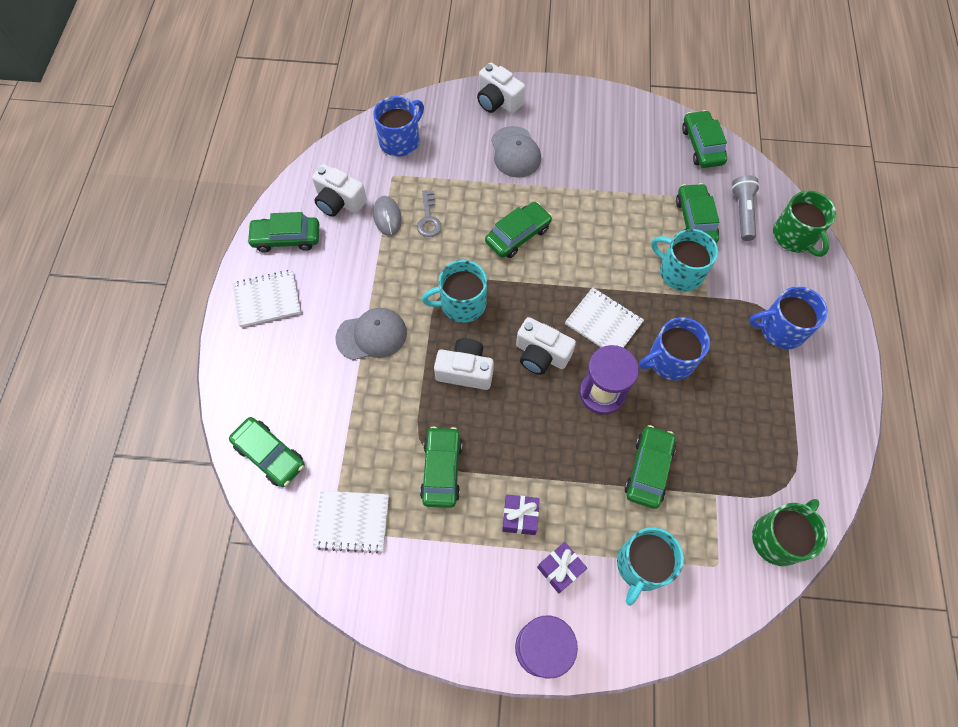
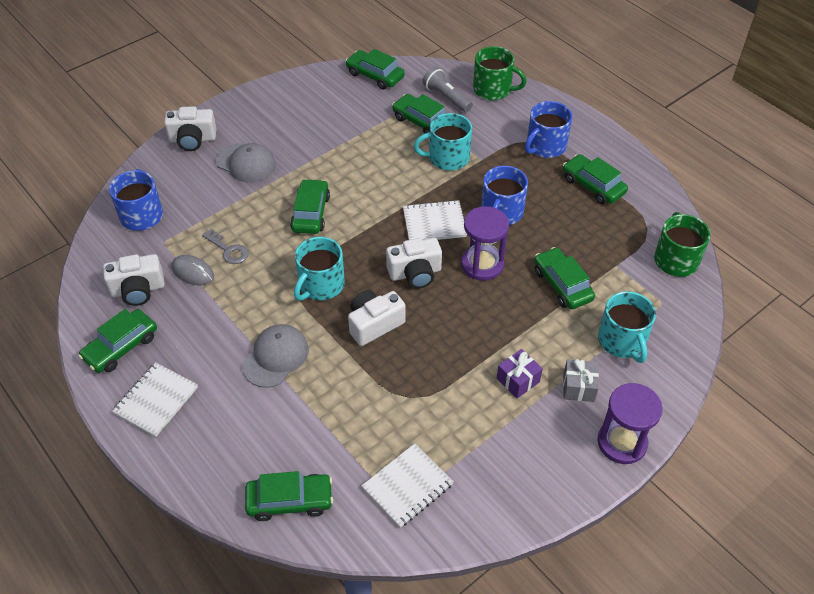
camera: 45 degrees left, 15 degrees down
(442, 470) = (432, 398): green car -> green car (593, 185)
(560, 569) = (578, 387): purple gift -> grey gift

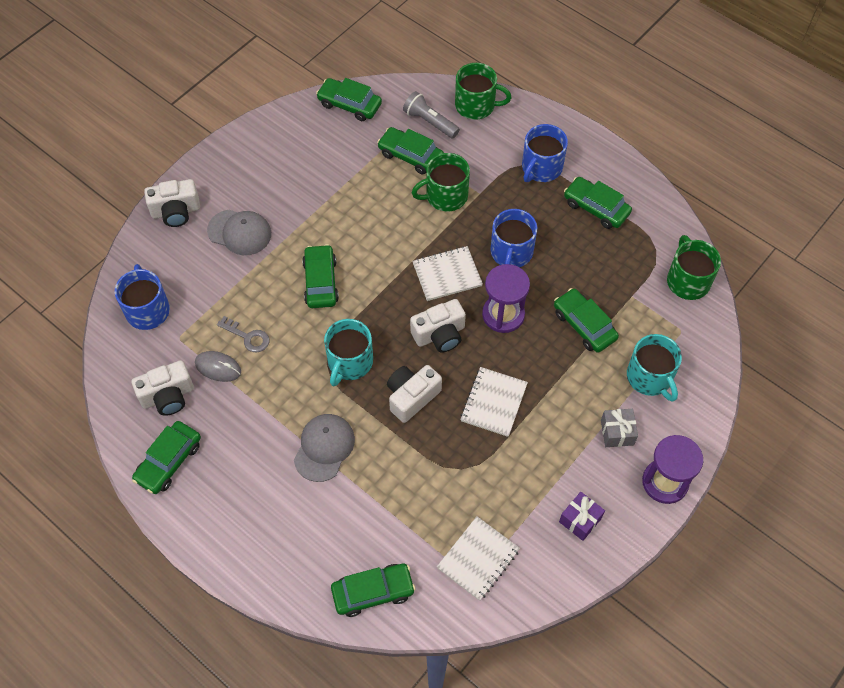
camera: 10 degrees left, 10 degrees up
(156, 400) = (220, 512): white notebook -> white notebook (494, 402)
(447, 158) = (445, 196): turquoise mug -> green mug
(518, 380) = (559, 434): purple gift -> purple gift (580, 520)

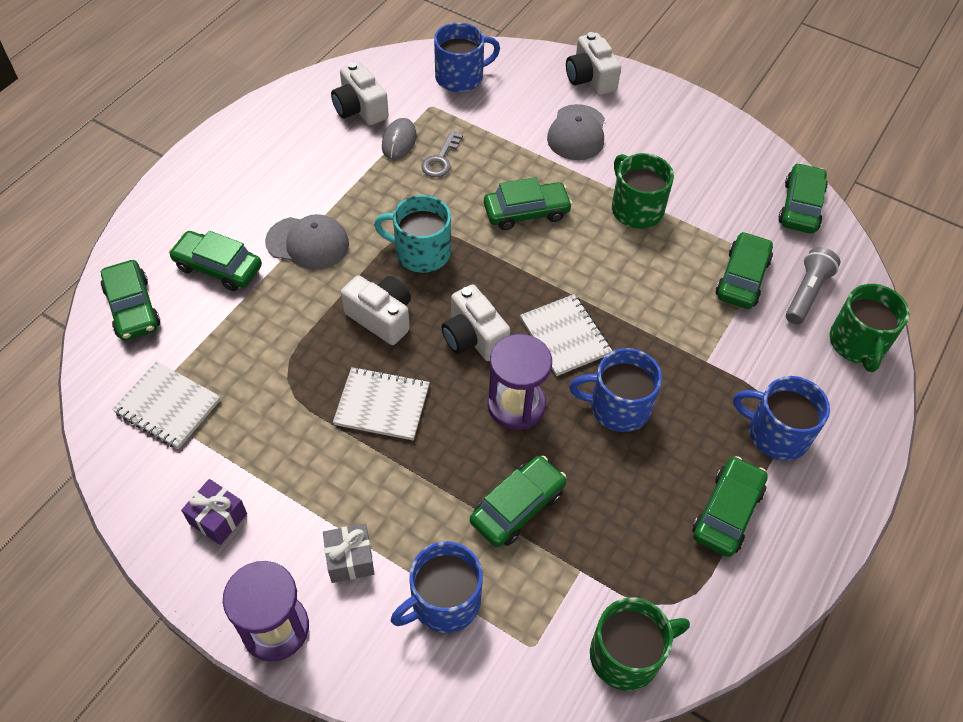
camera: 80 degrees right, 5 degrees down
(169, 461) = (285, 121): green car -> green car (218, 267)
(445, 196) = (689, 322): green mug -> green mug (636, 209)
(650, 377) = (444, 601): turquoise mug -> blue mug

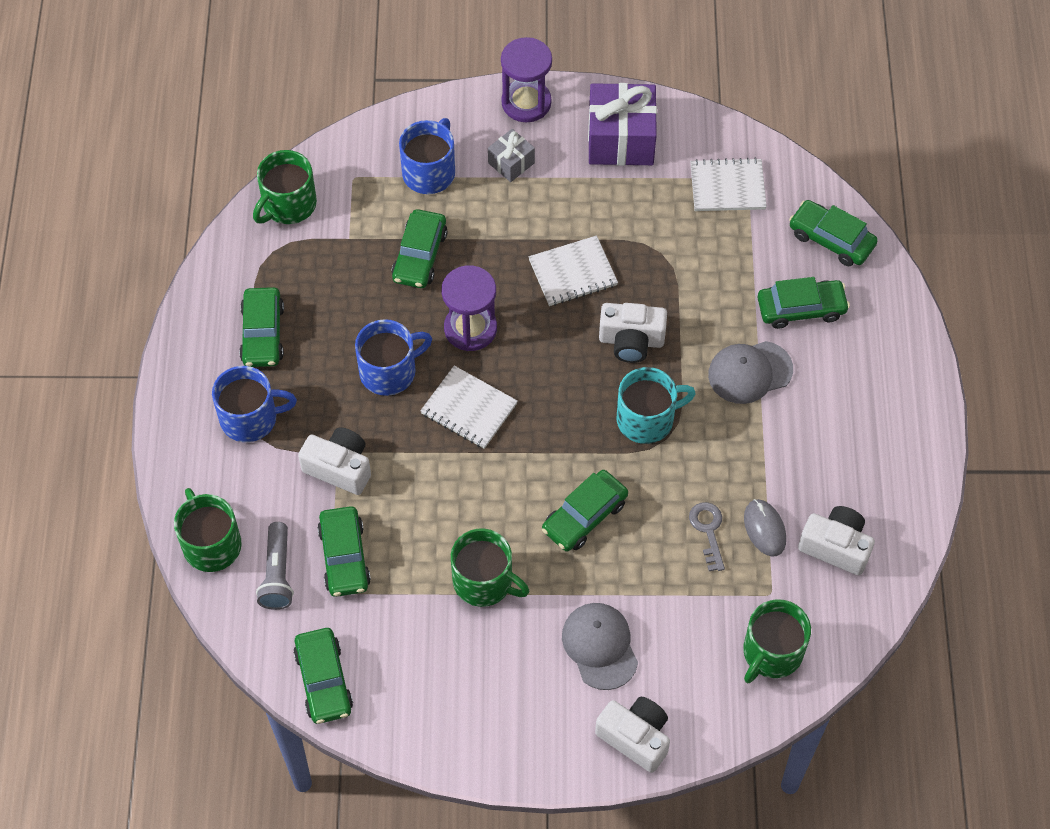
camera: 150 degrees right, 5 degrees up
(218, 518) = (621, 139): purple gift -> purple gift, size x1.92
(460, 77) = (771, 652): blue mug -> green mug
(473, 337) = (543, 366): white camera -> white camera (339, 468)

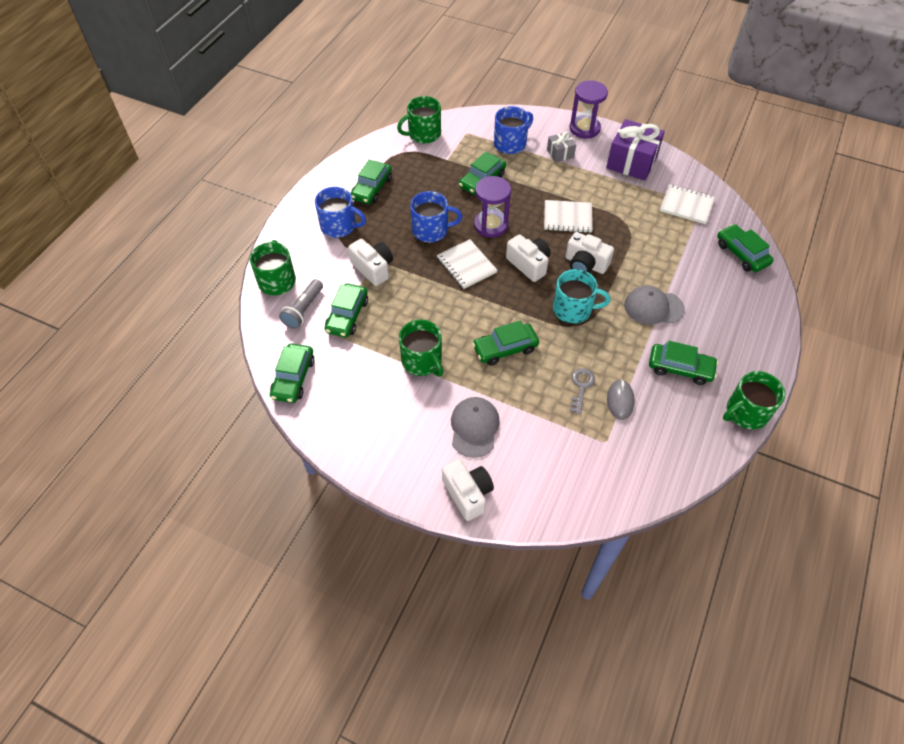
camera: 25 degrees right, 5 degrees down
(771, 652) = (588, 478): green mug -> green mug (746, 412)
(801, 309) = (704, 284): green car -> green car (680, 368)
(836, 547) = (664, 430): white camera -> white camera (529, 264)

